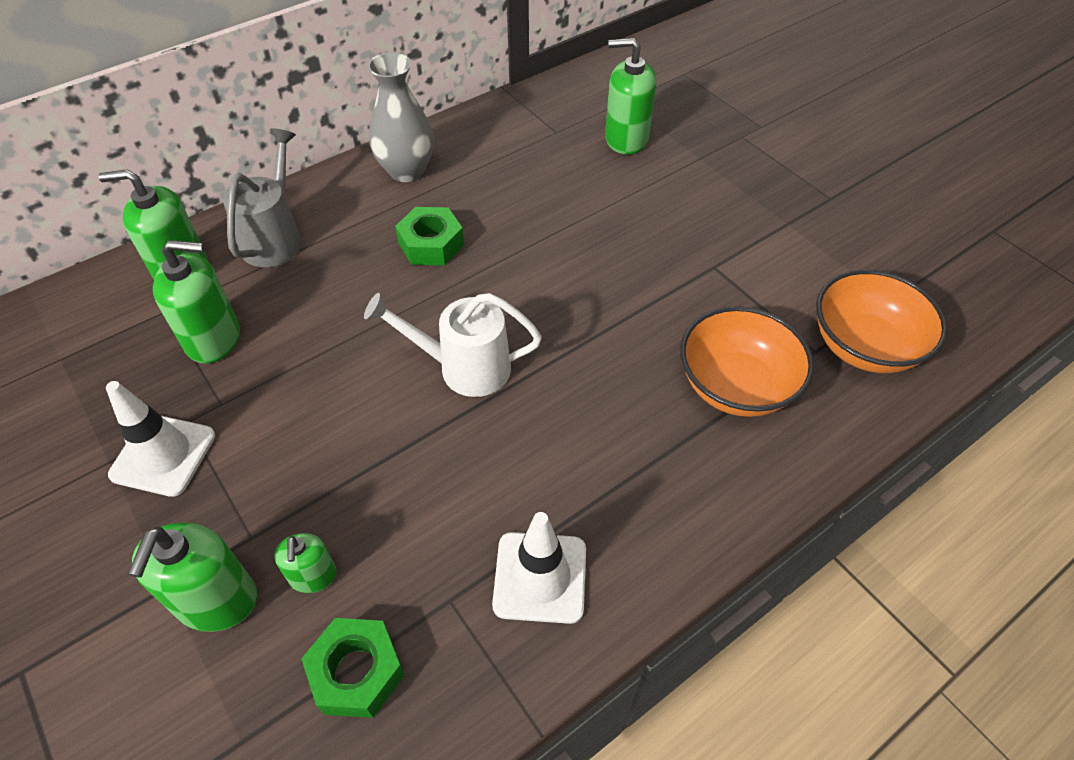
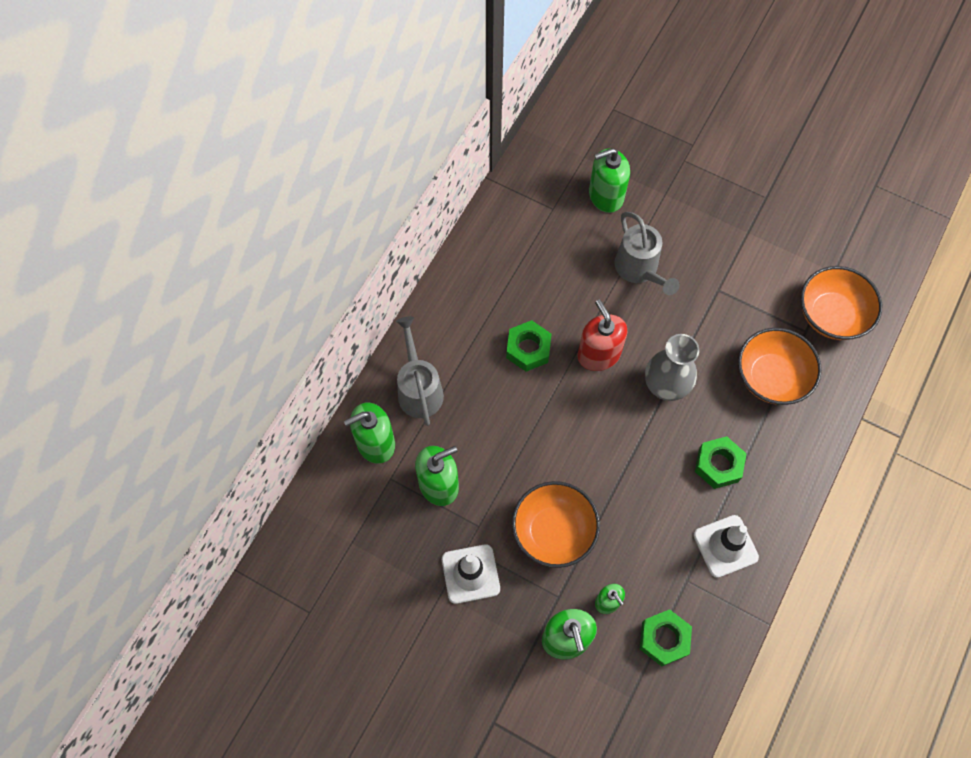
camera: 25 degrees left, 15 degrees up
(309, 450) = (553, 531): none -> orange bowl
(406, 171) = (469, 291): grey vase -> grey vase (665, 386)
(463, 367) = (607, 435): white watering can -> none
(513, 279) = (598, 354): none -> red soap dispenser
(595, 463) = (718, 465): none -> green nut
(622, 215) = (639, 270): none -> grey watering can

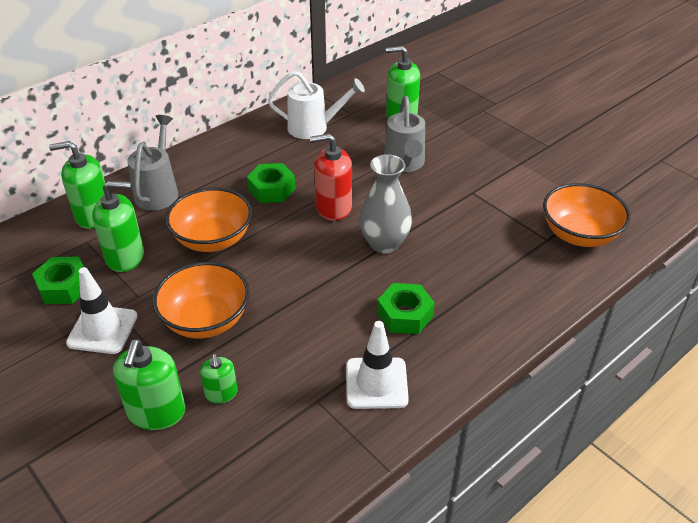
camera: 20 degrees right, 25 degrees down
(526, 243) = (314, 128): none -> white watering can
(598, 354) = (333, 207): red soap dispenser -> red soap dispenser turned 90 degrees counterclockwise
(664, 639) = (260, 446): green nut -> green nut (64, 286)
(771, 377) = (495, 263): orange bowl -> orange bowl (213, 239)

